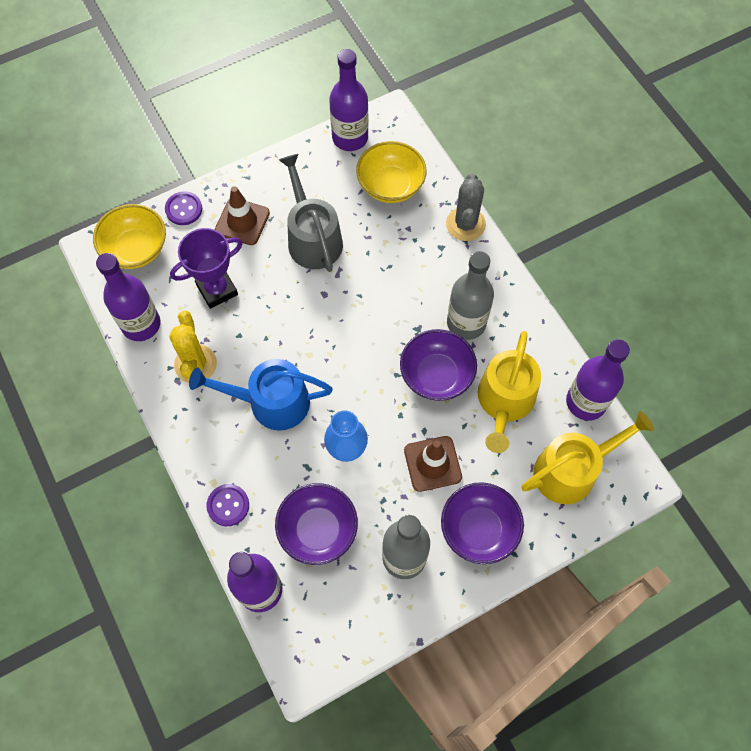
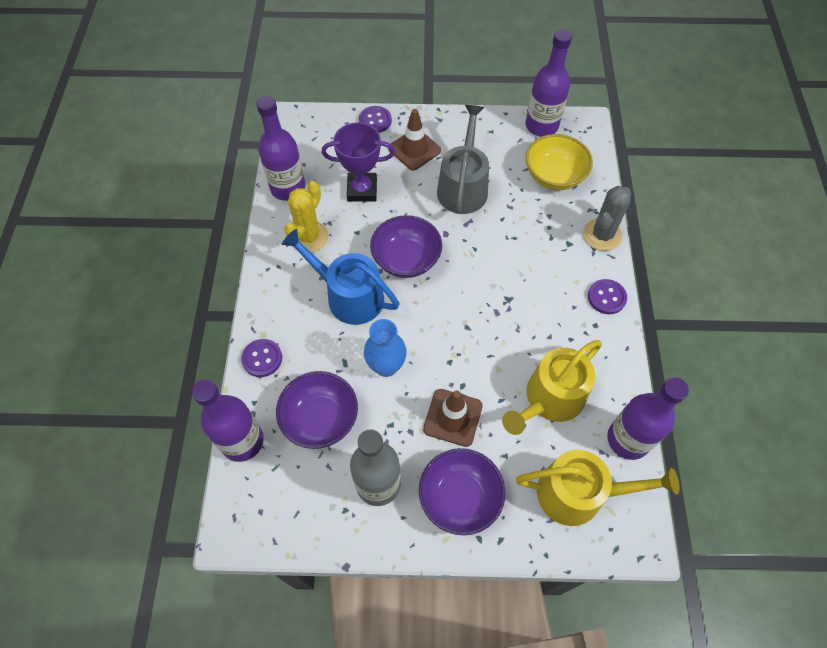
camera: 30 degrees right, 5 degrees down
(136, 249) = (320, 132): yellow bowl -> none
(436, 375) = (501, 345): purple bowl -> purple bowl (406, 259)
(466, 323) = (554, 315): grey bottle -> none
(501, 283) = (606, 297): none -> purple button

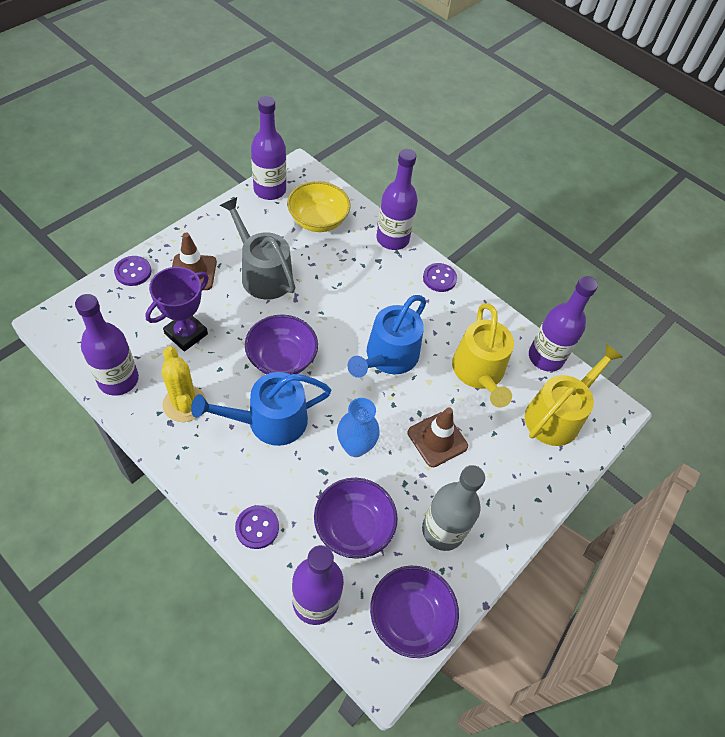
camera: 55 degrees left, 5 degrees down
(460, 498) = (499, 486): purple bowl -> purple bowl (409, 617)
(488, 323) = (388, 357): none -> blue watering can
(602, 235) = (392, 239): grey cactus -> purple bottle

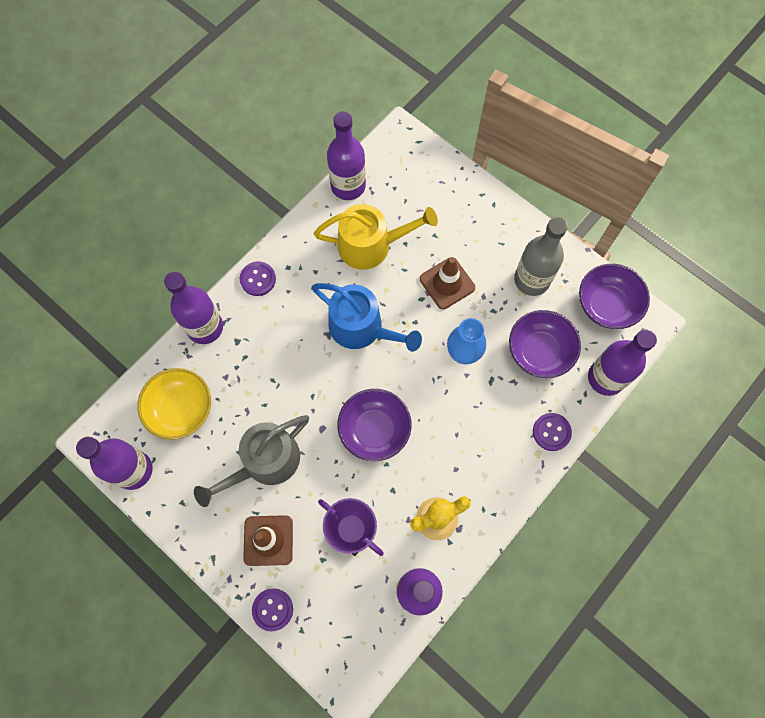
camera: 85 degrees left, 15 degrees up
(269, 421) = (446, 433): blue watering can -> none
(557, 415) = (410, 182): yellow watering can -> none

